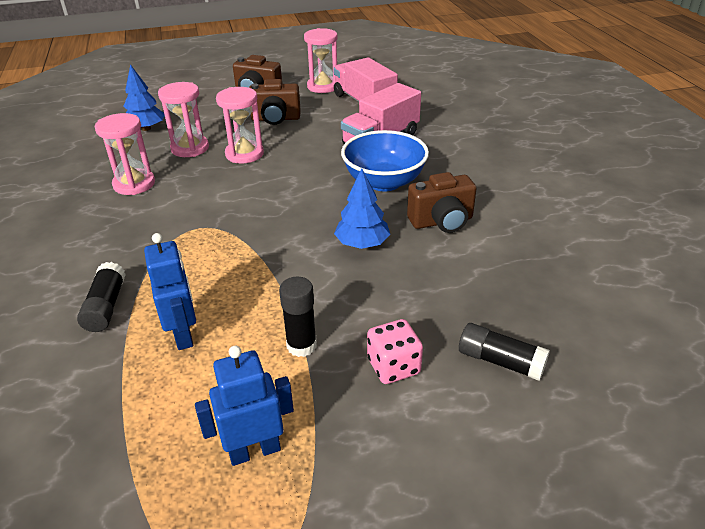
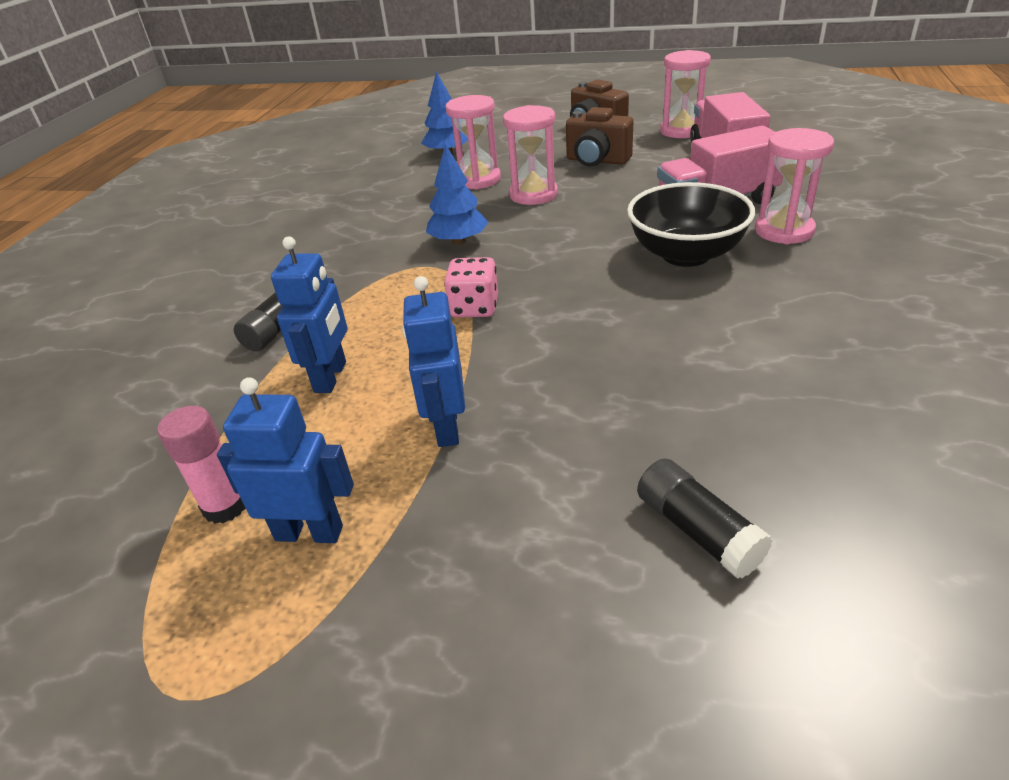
camera: 30 degrees right, 0 degrees up
(134, 184) = (395, 208): pink hourglass -> pink hourglass (784, 231)
(171, 456) = (225, 506): none -> pink glue stick
(301, 345) = (446, 427): black glue stick -> blue robot
(362, 244) = (605, 324): blue tree -> blue tree (459, 241)
(384, 182) = (686, 254): blue bowl -> black bowl
(393, 366) = (540, 488): pink dice -> pink dice (474, 307)
(442, 222) = (735, 320): brown camera -> none

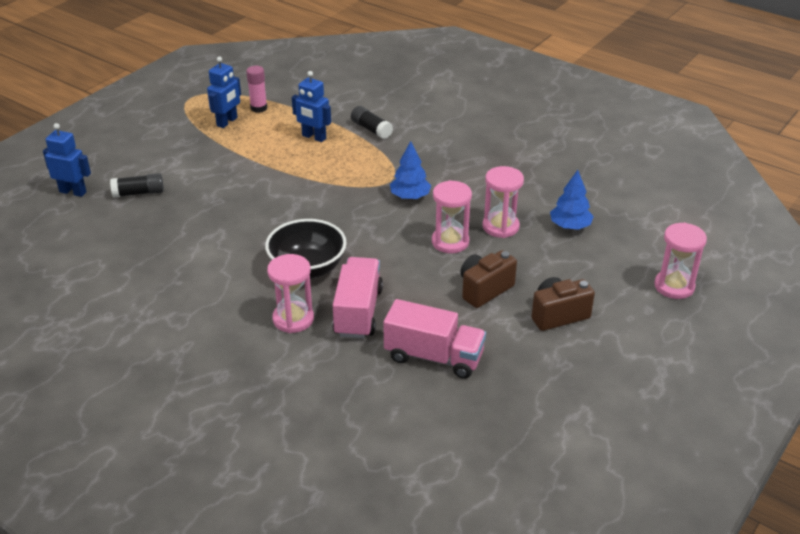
camera: 110 degrees right, 0 degrees up
(446, 427) = (249, 157): blue robot -> blue robot (73, 192)
(474, 307) = (330, 184): pink dice -> none
(681, 131) = (509, 360): pink hourglass -> pink hourglass (674, 286)

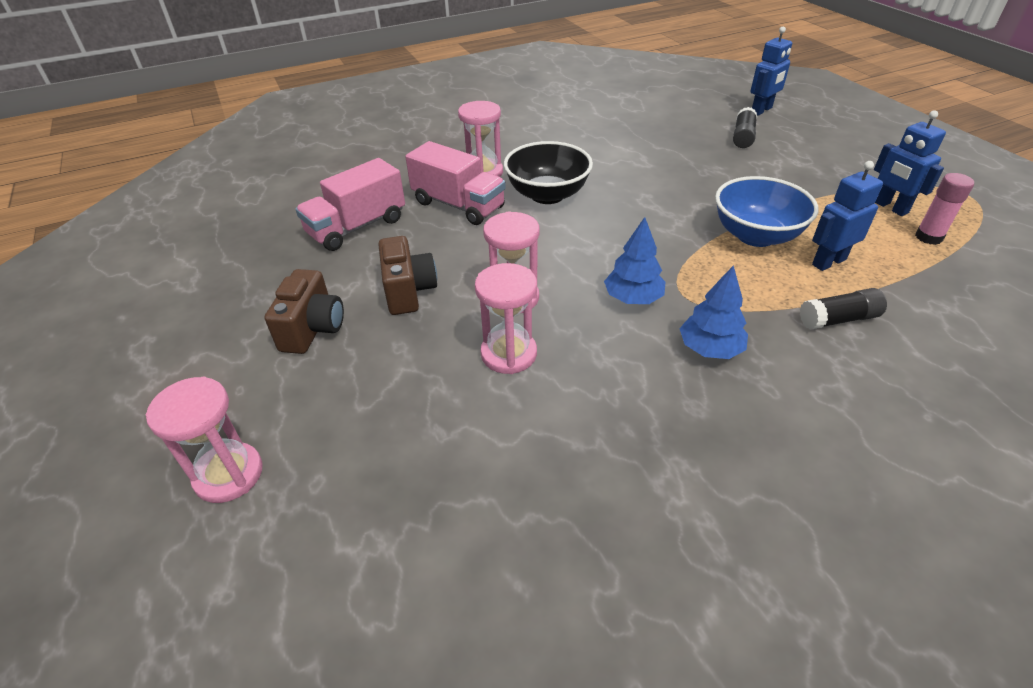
camera: 120 degrees right, 5 degrees up
(301, 165) = (756, 235): none -> blue bowl
(570, 226) = (452, 429): blue tree -> blue tree (710, 349)

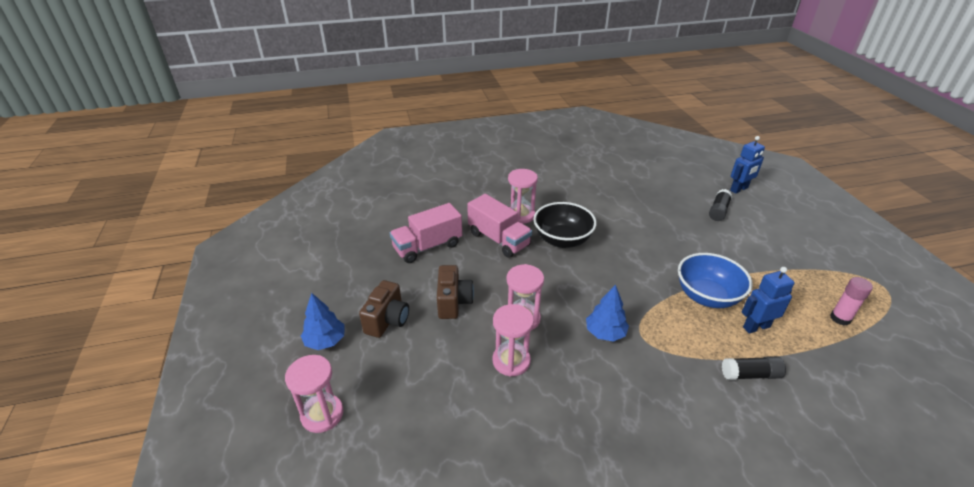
camera: 10 degrees right, 5 degrees down
(710, 349) = (650, 381): blue tree -> blue tree (325, 341)
(890, 207) = (817, 288): blue robot -> none

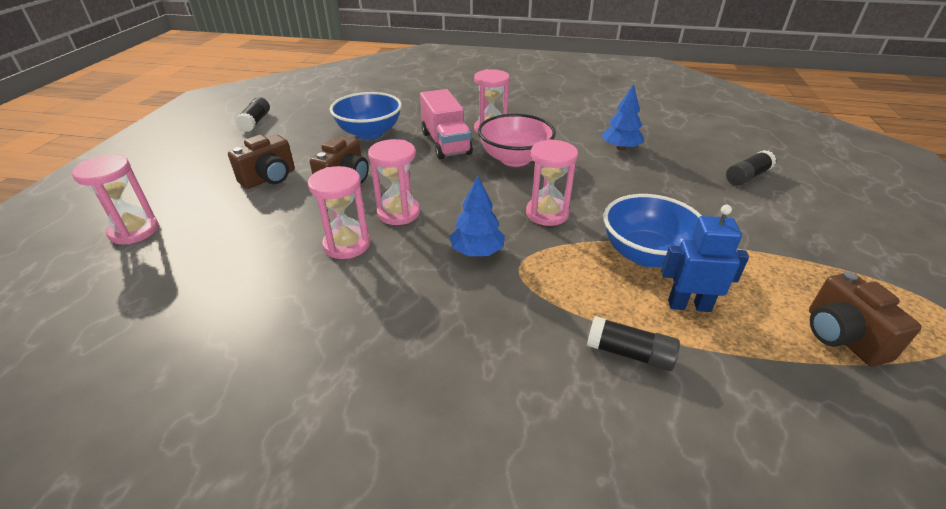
camera: 25 degrees right, 0 degrees up
(311, 263) = (255, 122): none -> black glue stick
(325, 341) = (201, 178): blue tree -> blue tree (620, 148)
(427, 246) = (369, 133): pink truck -> blue bowl
(562, 240) = (515, 159): black bowl -> pink bowl
(623, 283) = (547, 213): none -> pink hourglass
(739, 189) = (799, 163): blue robot -> none
(840, 318) = (841, 337): pink glue stick -> brown camera

